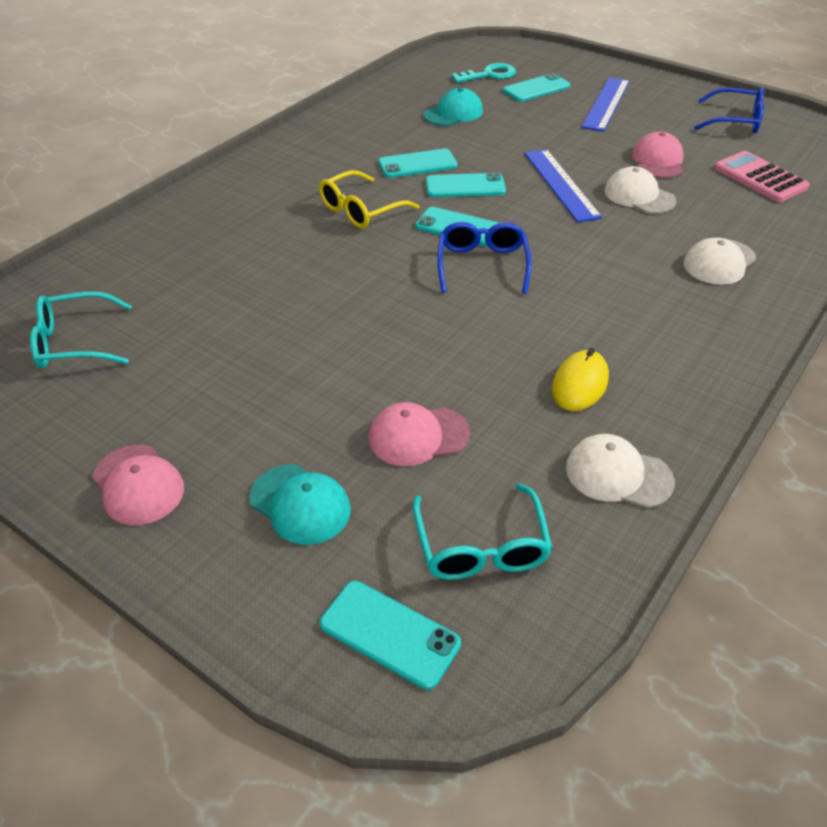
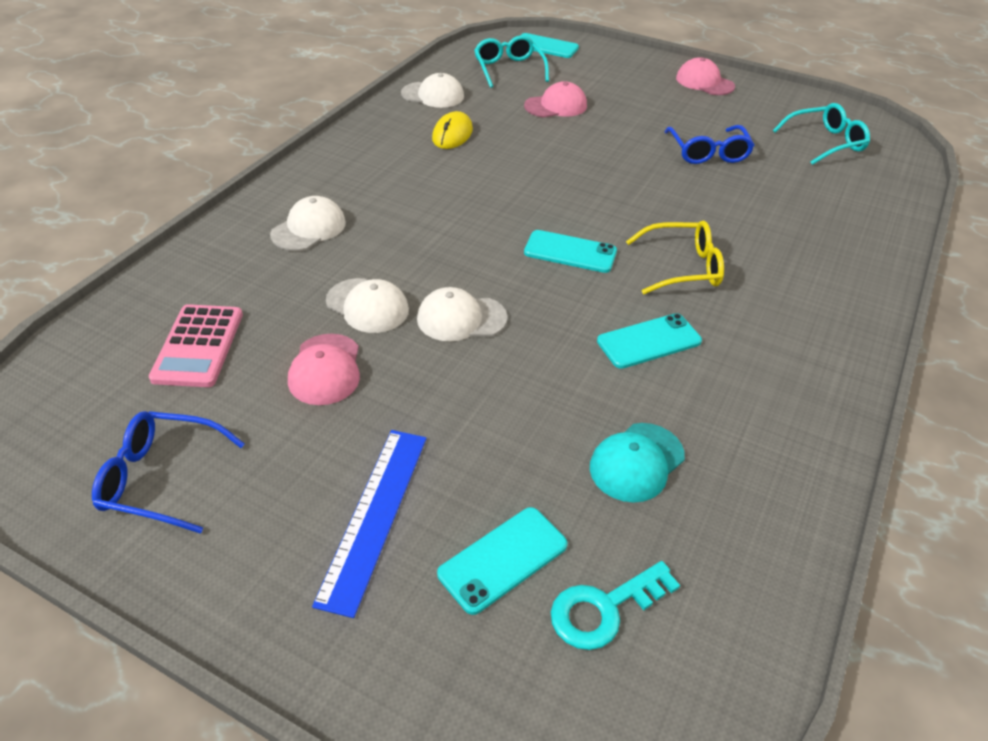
camera: 170 degrees right, 0 degrees up
(300, 504) = (610, 79): turquoise cap -> none
(361, 210) = (682, 267): yellow glasses -> yellow glasses turned 45 degrees clockwise
(465, 186) = (578, 308): turquoise phone -> none
(482, 265) = (538, 214): blue glasses -> blue glasses (708, 153)
(561, 184) = (461, 318): blue ruler -> white cap
(760, 178) = (198, 346): pink calculator -> pink calculator turned 45 degrees clockwise

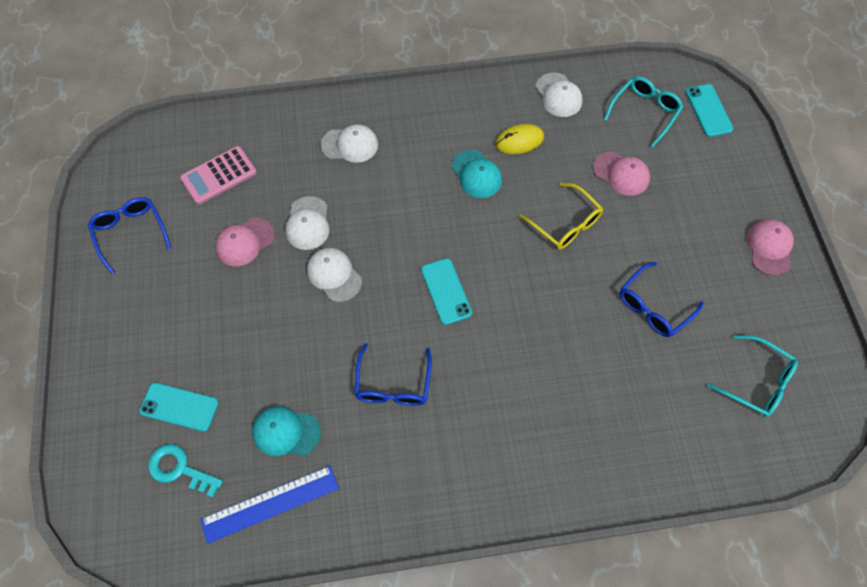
camera: 55 degrees right, 20 degrees up
(374, 515) = (168, 334): blue ruler -> blue ruler (270, 503)
(457, 172) = (476, 174): none -> turquoise cap
(649, 341) = (393, 384): turquoise phone -> blue glasses
(682, 267) = (486, 364): yellow glasses -> yellow glasses (565, 224)

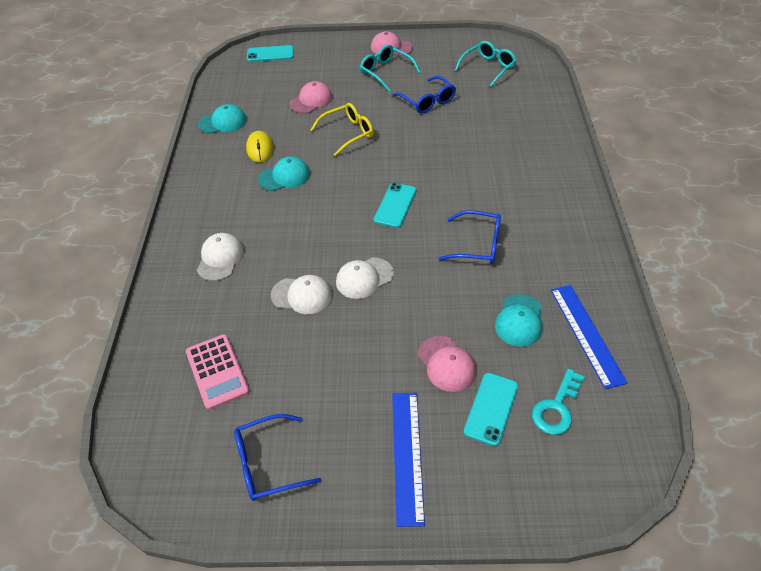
camera: 80 degrees left, 15 degrees down
(133, 338) = (407, 455): none -> blue ruler
(245, 242) = (310, 349): pink cap -> pink cap (446, 364)
(446, 291) = (395, 205): turquoise phone -> turquoise phone turned 60 degrees counterclockwise
(558, 95) = (223, 122): white cap -> turquoise cap
(645, 112) = (259, 82): turquoise glasses -> turquoise glasses (385, 72)

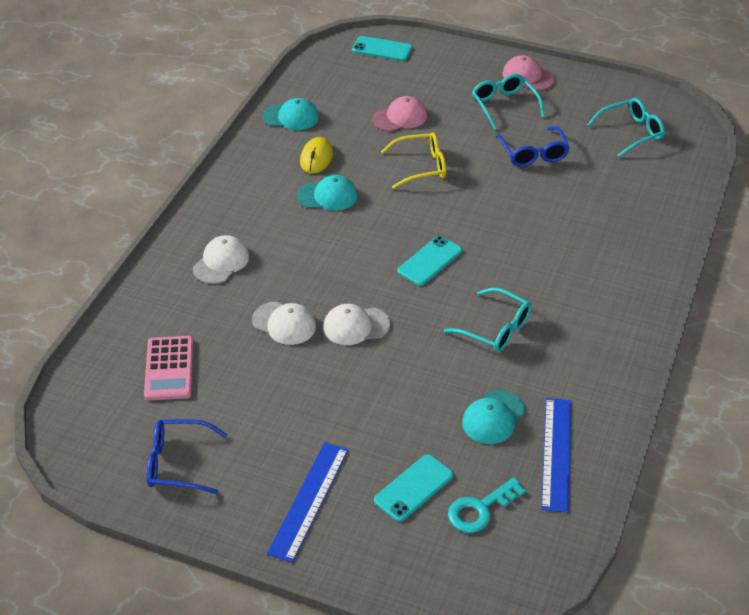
camera: 20 degrees right, 5 degrees down
(446, 364) = (393, 433): pink cap -> none
(478, 245) = (495, 329): blue glasses -> turquoise glasses

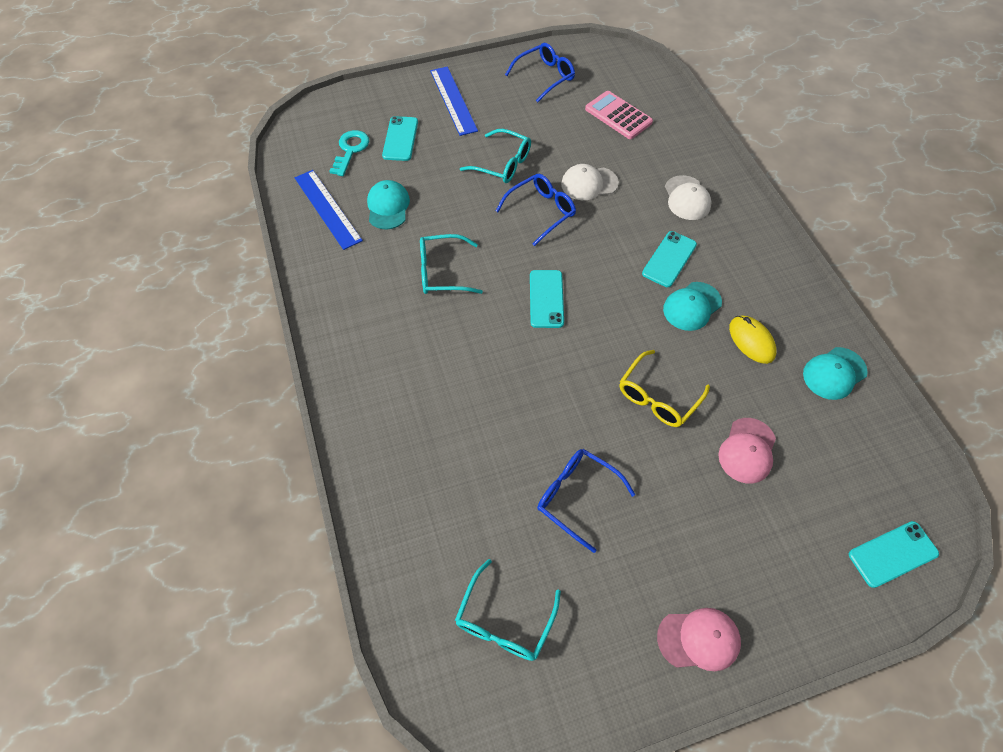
camera: 140 degrees right, 15 degrees up
(300, 231) = (669, 259): none -> turquoise phone
(356, 326) = (541, 211): white cap -> blue glasses
(504, 105) = (673, 556): turquoise glasses -> turquoise glasses (503, 164)

